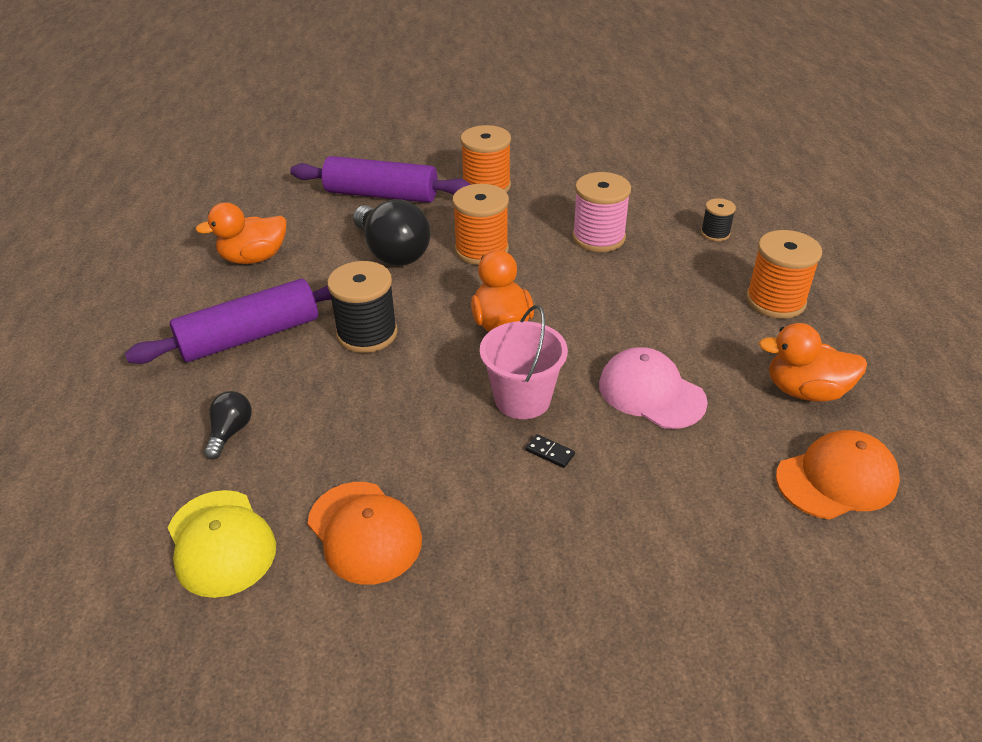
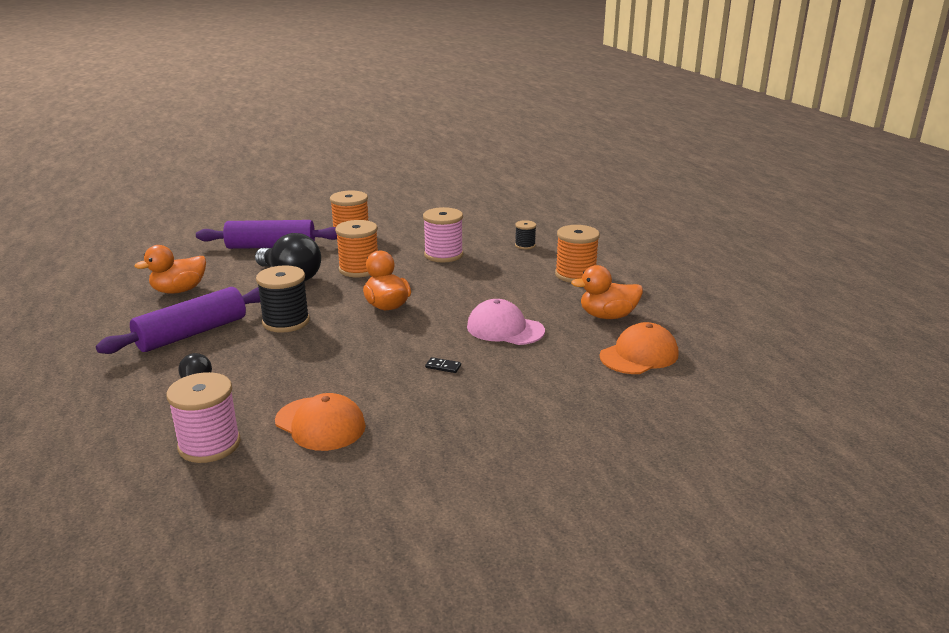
camera: 15 degrees left, 15 degrees down
(221, 543) = (209, 445): yellow cap -> pink spool
(522, 399) = (415, 342): pink bucket -> none

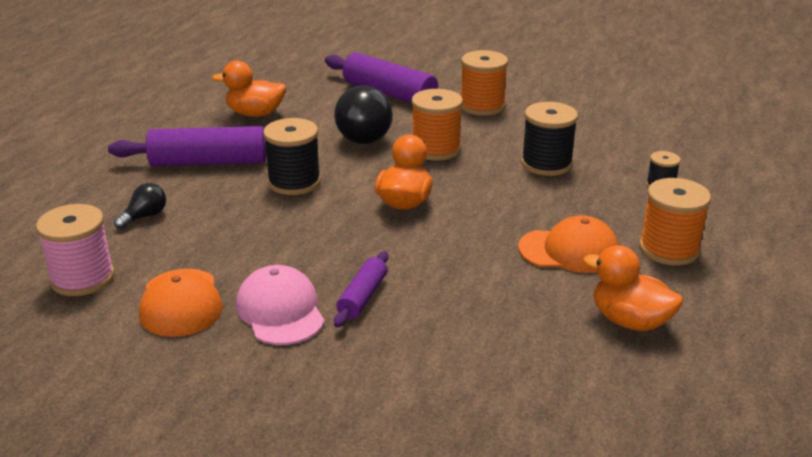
camera: 40 degrees right, 5 degrees up
(443, 255) = (546, 164): pink spool -> black spool
(443, 366) = (362, 297): black domino -> purple rolling pin
(505, 329) = (485, 282): pink cap -> pink cap (280, 311)
(639, 355) = (594, 390): orange cap -> orange cap (569, 251)

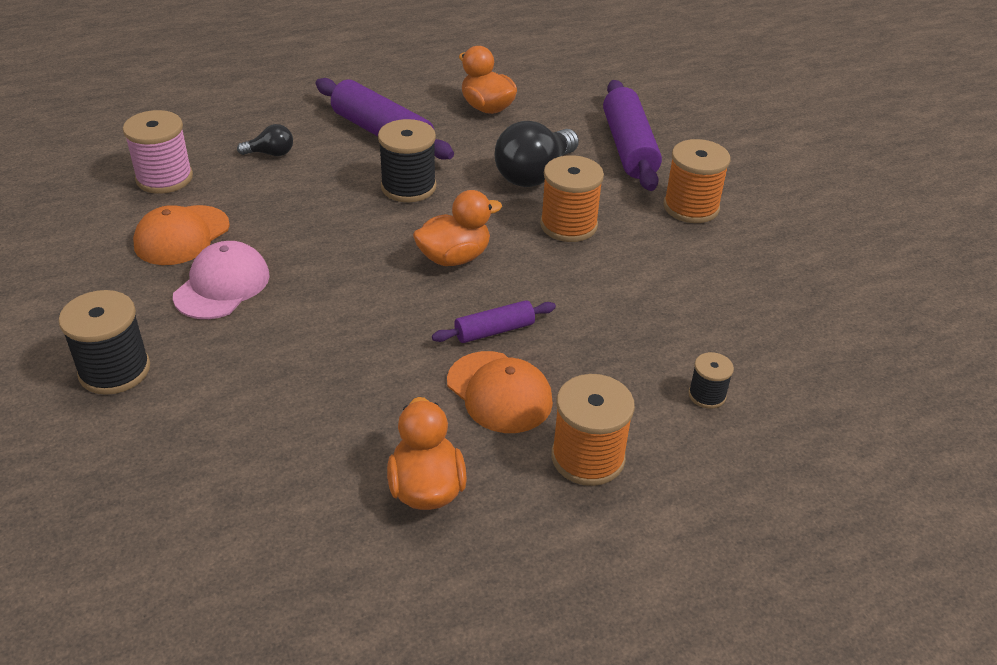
camera: 45 degrees right, 10 degrees up
(362, 297) = (286, 314): purple rolling pin -> purple rolling pin (494, 330)
(546, 164) = (639, 300): black spool -> black spool (114, 370)

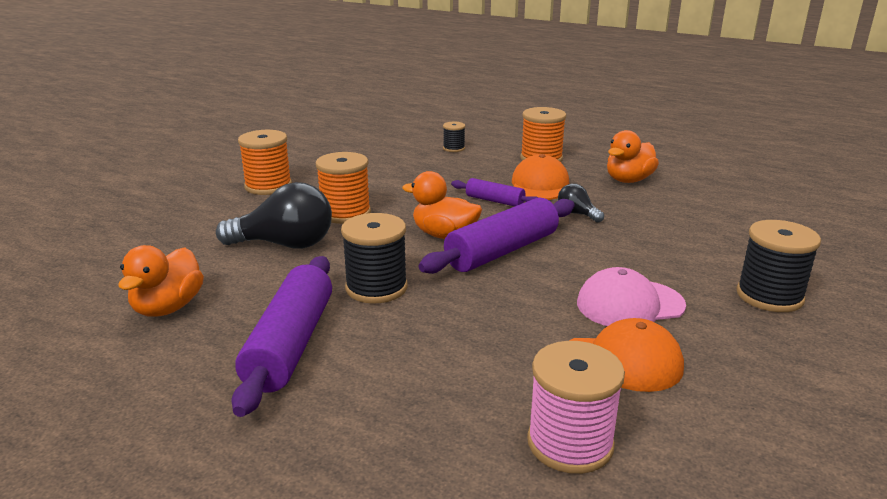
camera: 125 degrees left, 15 degrees down
(271, 153) = (420, 395): black light bulb -> black light bulb (577, 214)
(629, 147) = (194, 224): purple rolling pin -> purple rolling pin (502, 251)

